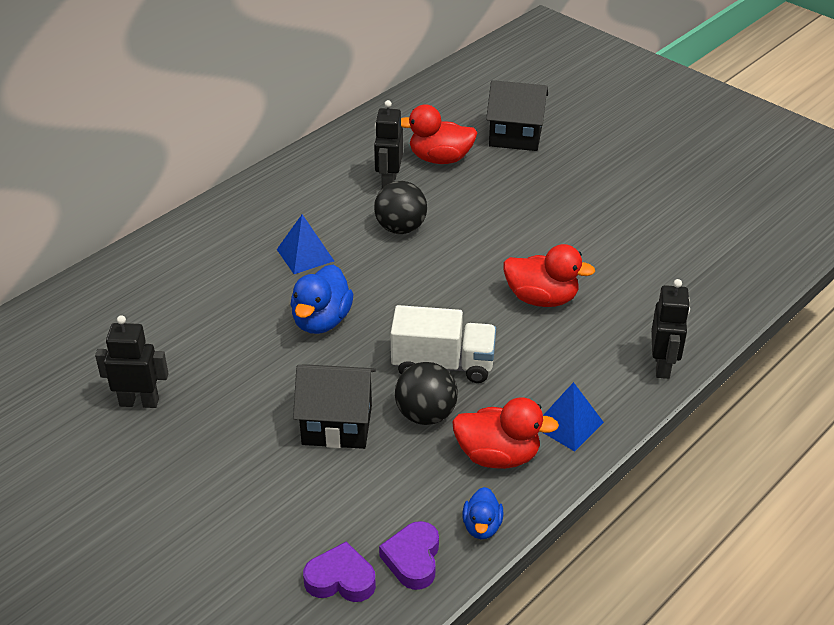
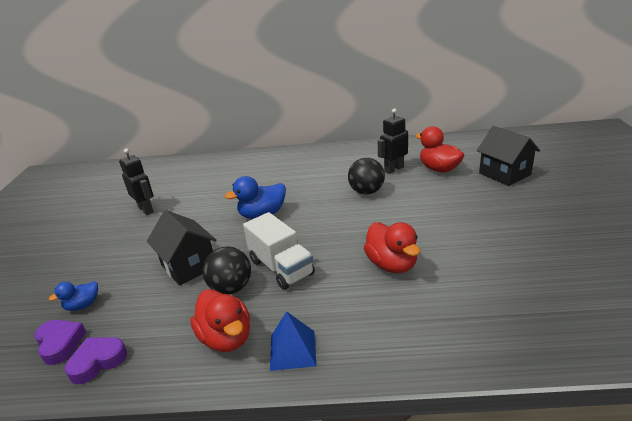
camera: 50 degrees right, 10 degrees down
(305, 255) = (303, 184): blue pyramid -> none
(482, 526) = (152, 373): blue duck -> blue duck (83, 305)
(662, 366) = (415, 357): black robot -> none

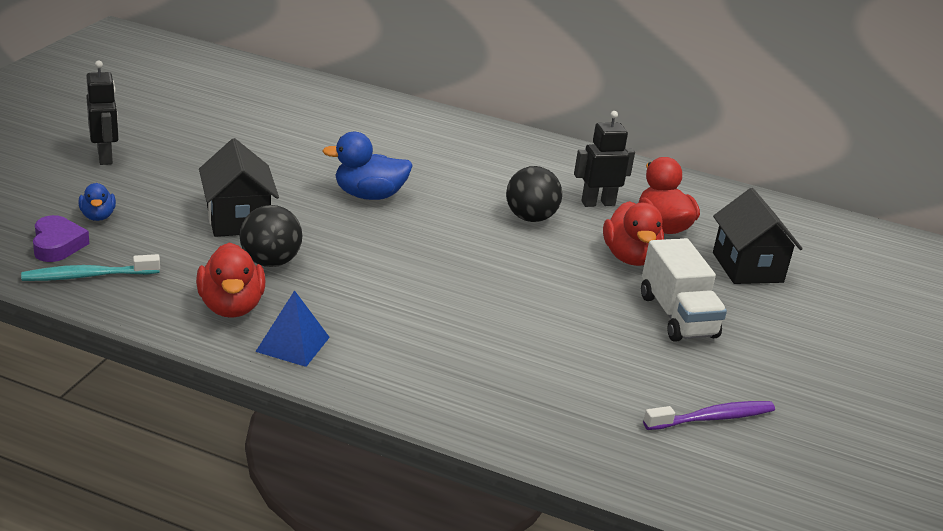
camera: 15 degrees right, 0 degrees up
(83, 305) = (98, 216): blue duck -> blue duck turned 90 degrees counterclockwise
(98, 362) = (87, 276): purple heart -> turquoise toothbrush
(146, 209) = (228, 134): black robot -> black robot (105, 157)
(281, 268) = (344, 263): white truck -> white truck (677, 316)
(392, 264) = (478, 310): red duck -> red duck (630, 257)
(597, 277) = (712, 418): none -> purple toothbrush

